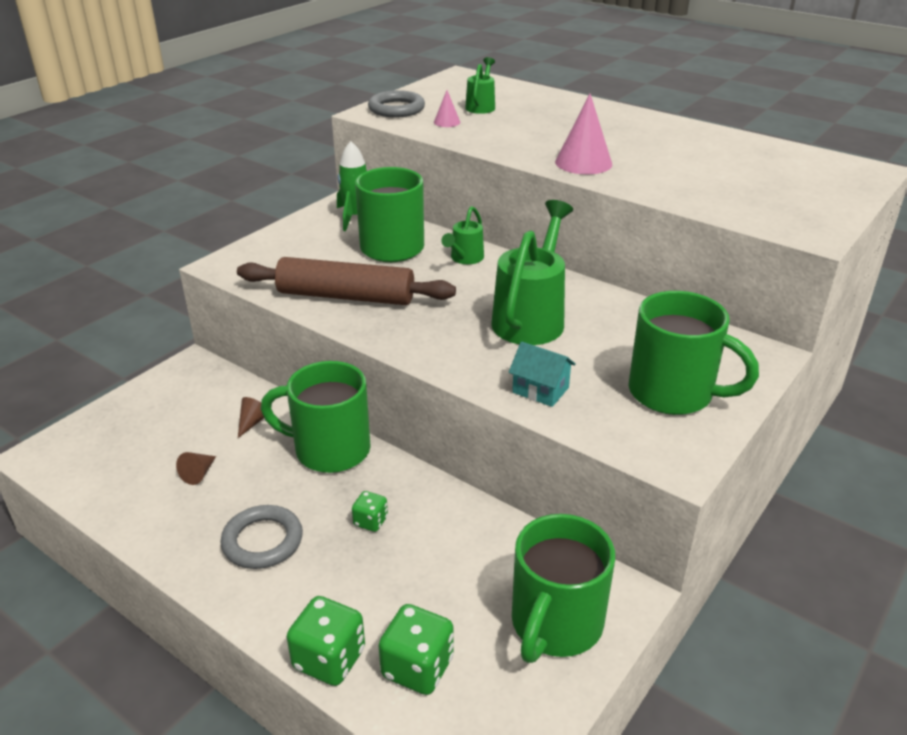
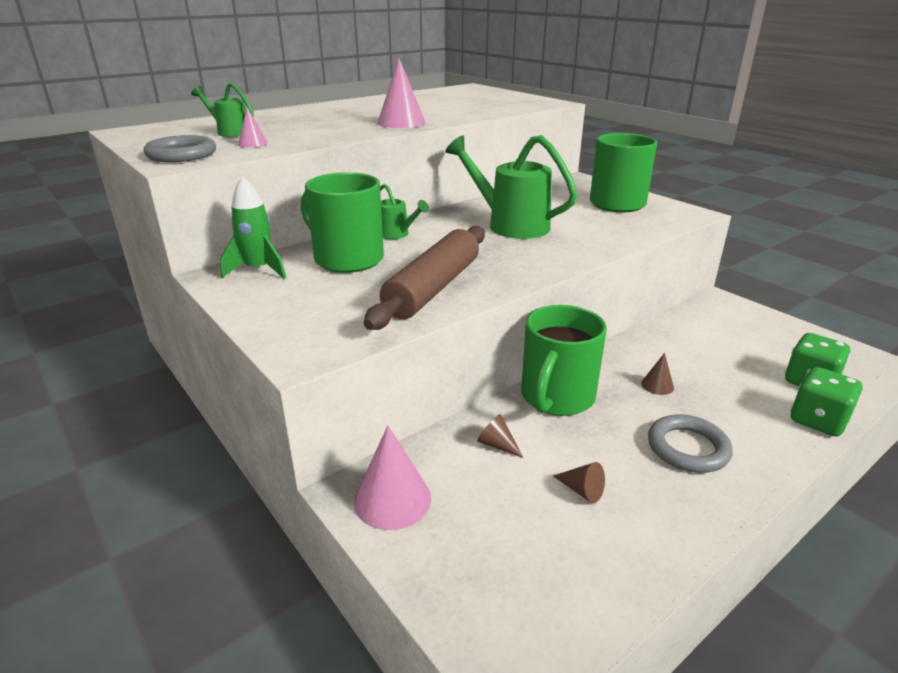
camera: 75 degrees left, 5 degrees down
(185, 383) = (392, 499): none -> pink cone
(370, 521) = (657, 385): green dice -> brown cone
(540, 390) = (611, 234): turquoise house -> none
(555, 625) = (752, 326): green mug -> none

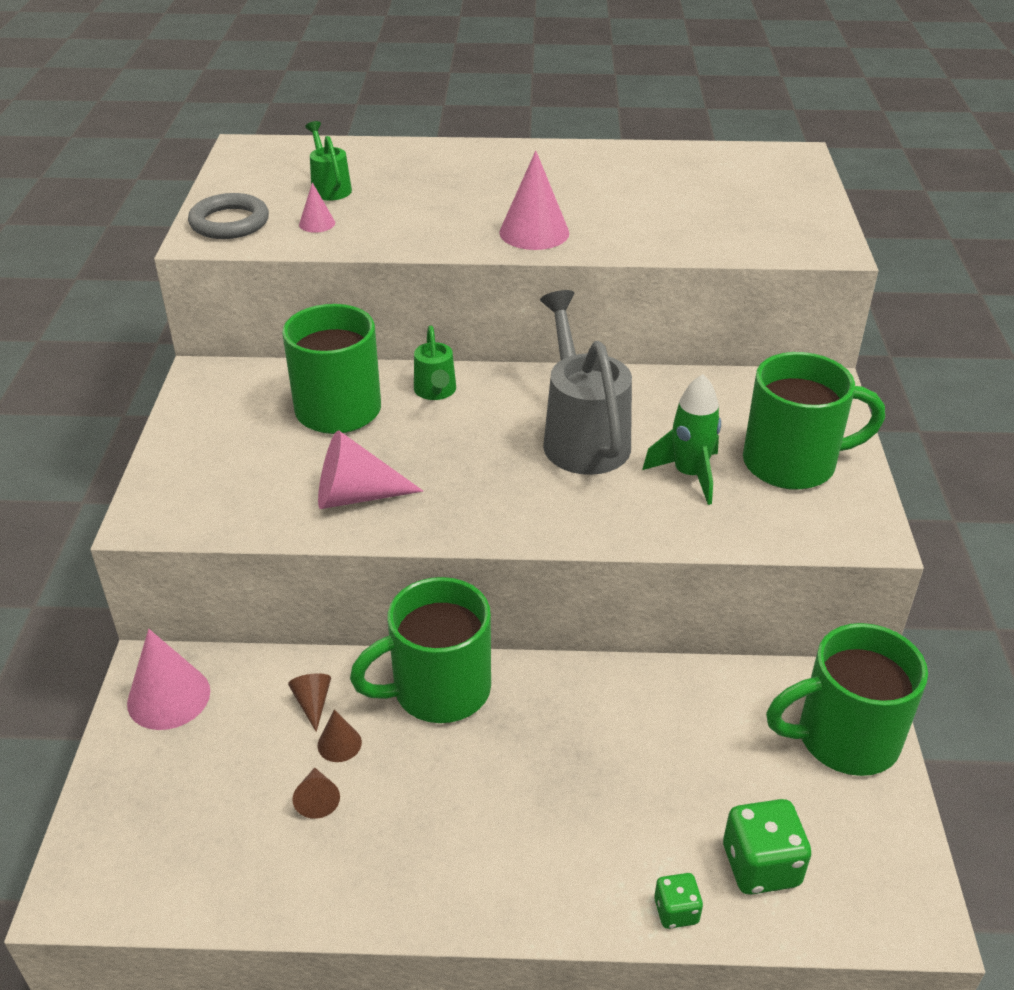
camera: 40 degrees right, 10 degrees up
(258, 270) = (245, 385): green rocket -> green rocket (689, 475)
(433, 288) = (356, 496): brown rolling pin -> pink cone
(510, 225) = (582, 437): green watering can -> grey watering can
(657, 385) = (565, 746): brown cone -> brown cone (339, 744)
(687, 448) = (477, 833): grey ring -> none
(749, 320) = (843, 738): none -> green mug
(818, 420) = (676, 911): green dice -> green dice, size x0.57

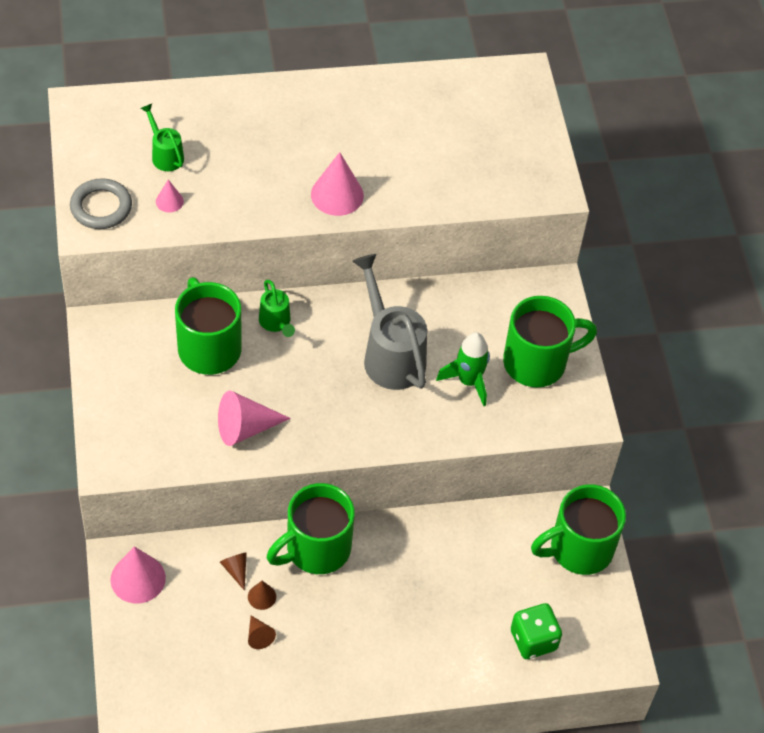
camera: 15 degrees left, 15 degrees up
(676, 911) = (487, 674): green dice -> none

